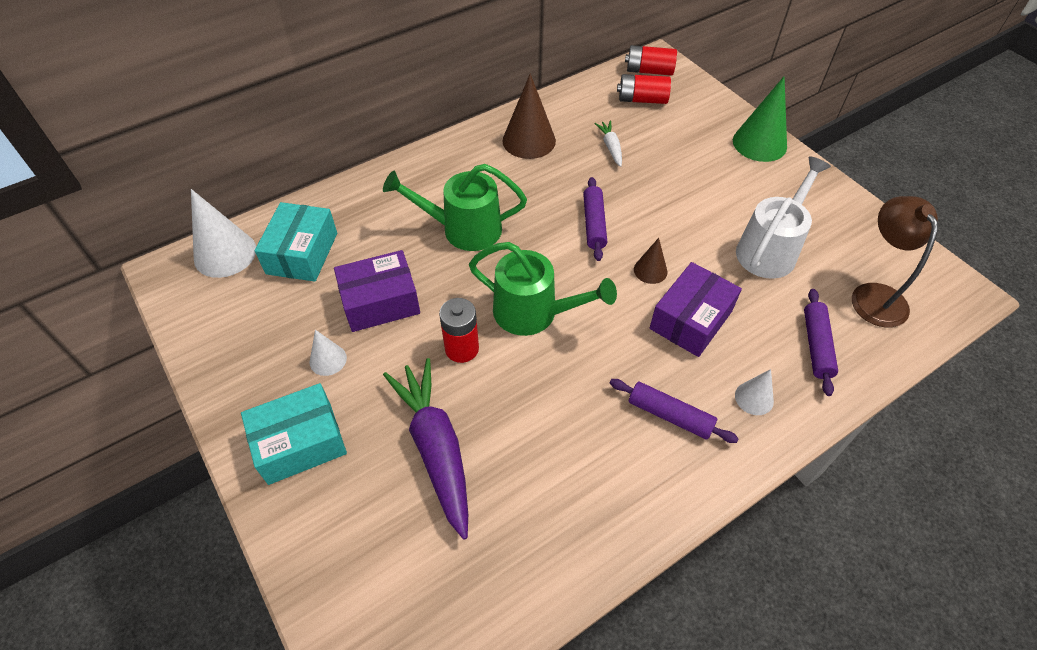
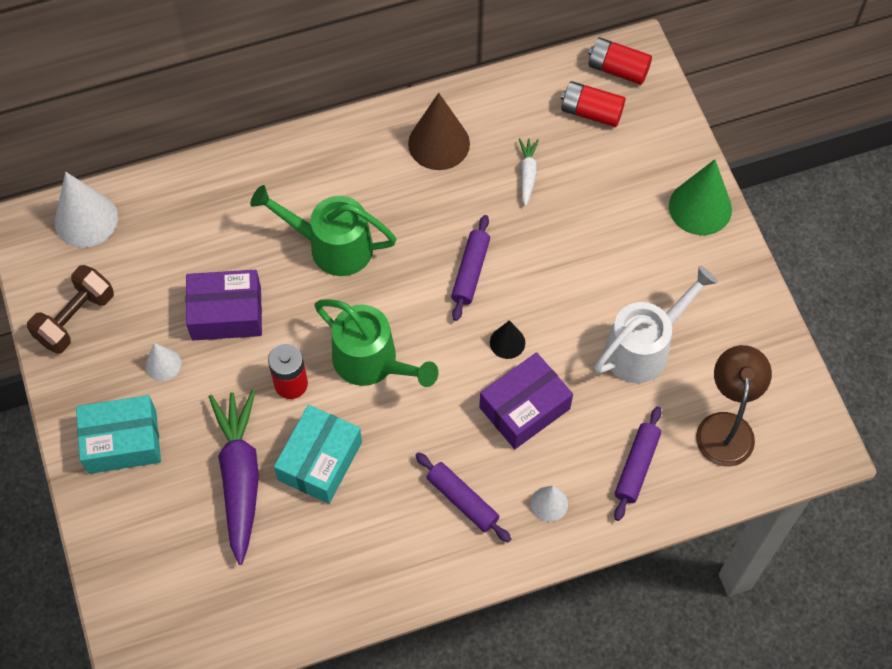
camera: 15 degrees right, 10 degrees up
(229, 338) = (76, 318): none -> brown dumbbell
(302, 253) = (162, 237): turquoise box -> turquoise box (320, 461)
(650, 270) = (507, 342): brown cone -> black cone

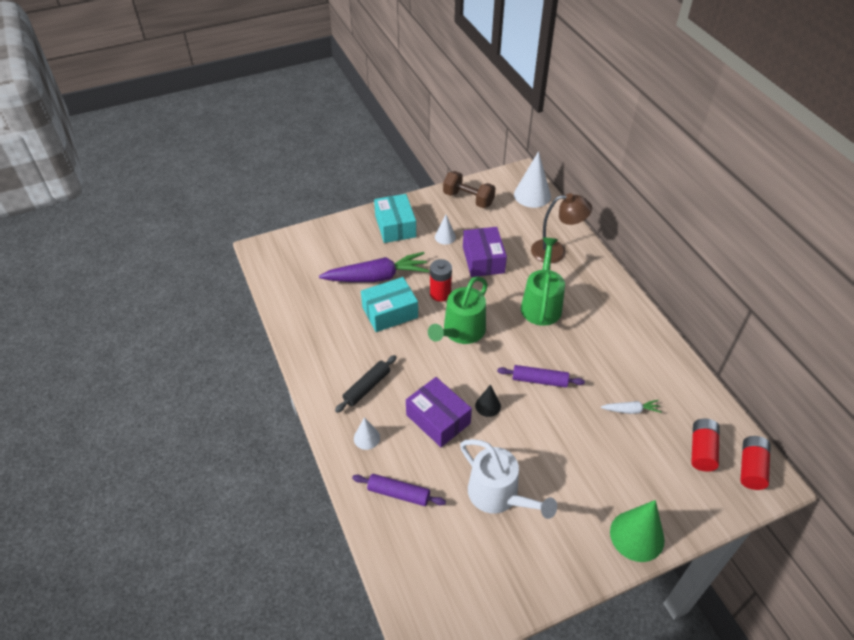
camera: 85 degrees right, 15 degrees down
(320, 461) = (390, 312): turquoise box -> turquoise box turned 45 degrees counterclockwise
(439, 143) = (639, 355): brown cone -> none
(462, 500) = (367, 387): purple rolling pin -> black rolling pin
(726, 427) = (437, 558): brown lamp -> brown lamp (556, 251)

